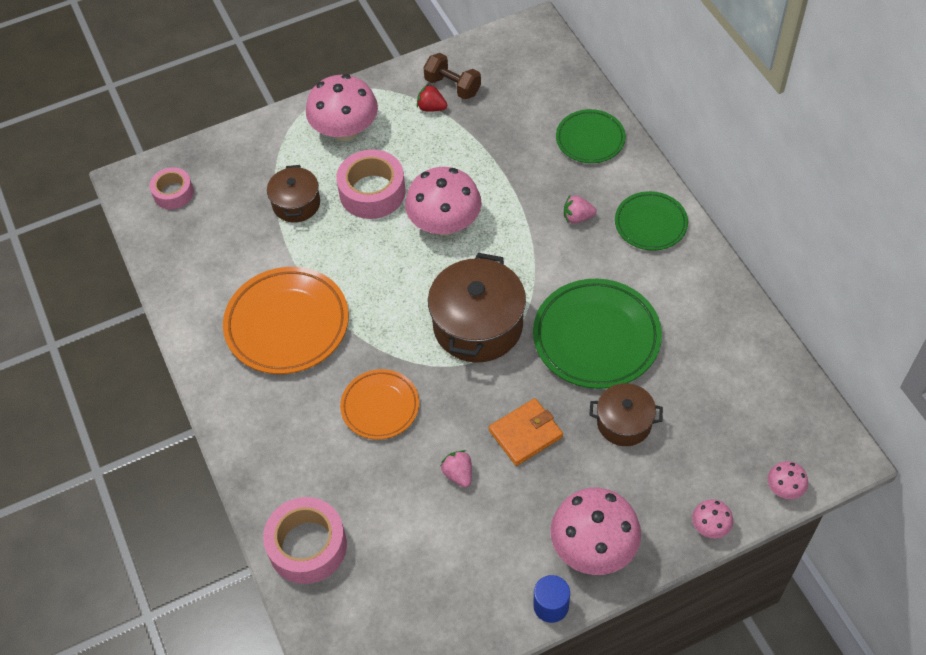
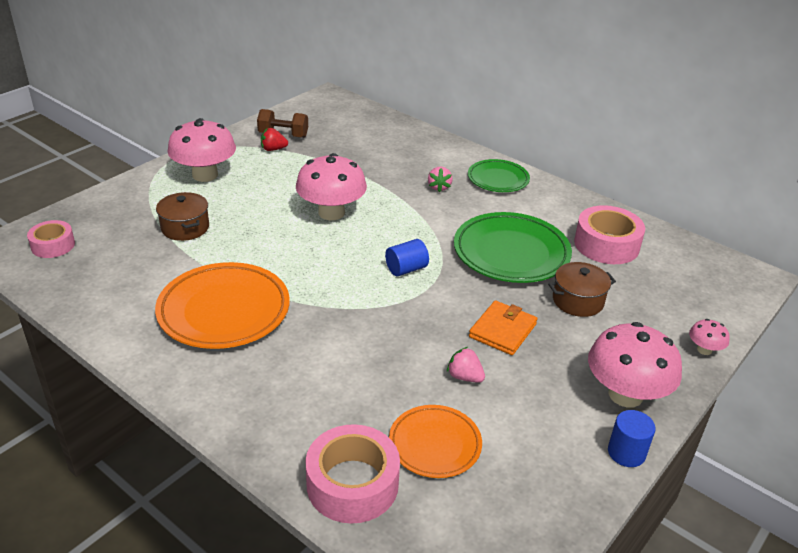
camera: 30 degrees left, 20 degrees down
(372, 192) = (253, 206): pink tape -> pink tape (606, 244)
(380, 407) = (355, 347): orange plate -> orange plate (435, 445)
(478, 325) = (406, 269): brown pot -> blue cylinder
(577, 217) = (439, 187): pink strawberry -> pink strawberry turned 60 degrees counterclockwise
(590, 139) = (415, 144): green plate -> none
(784, 488) = (734, 308): pink mushroom -> none

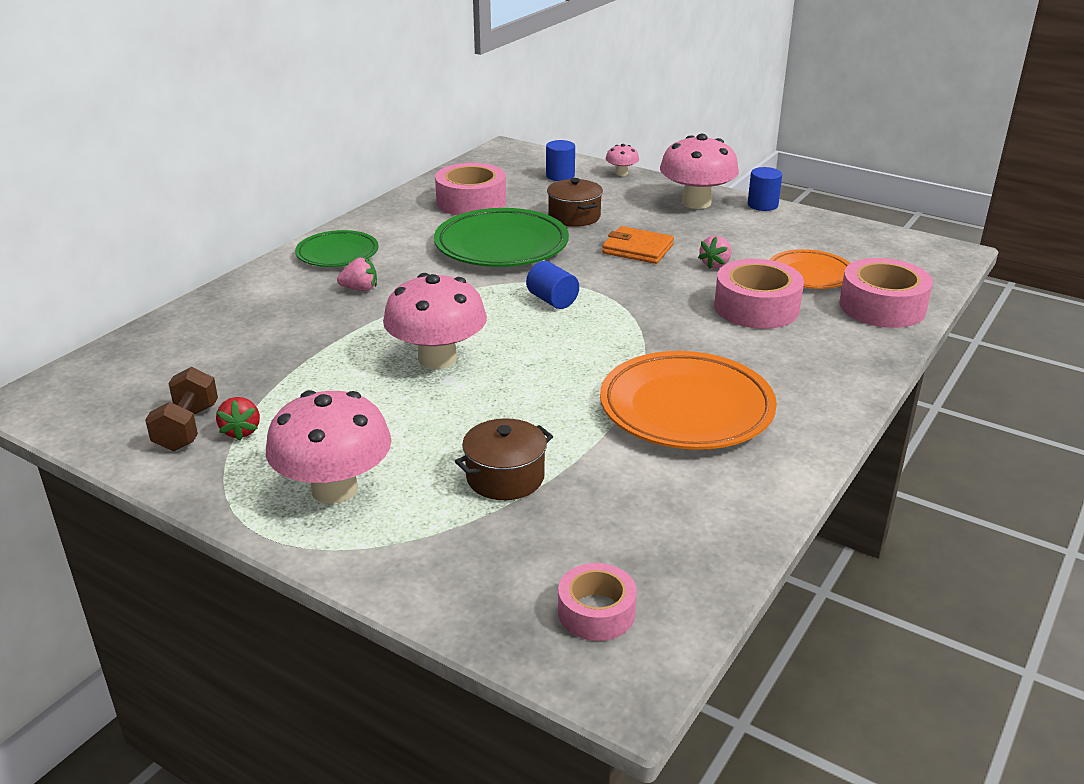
camera: 95 degrees left, 5 degrees down
(370, 385) = (756, 307): none -> pink tape
(684, 304) = (560, 176): none -> blue cylinder

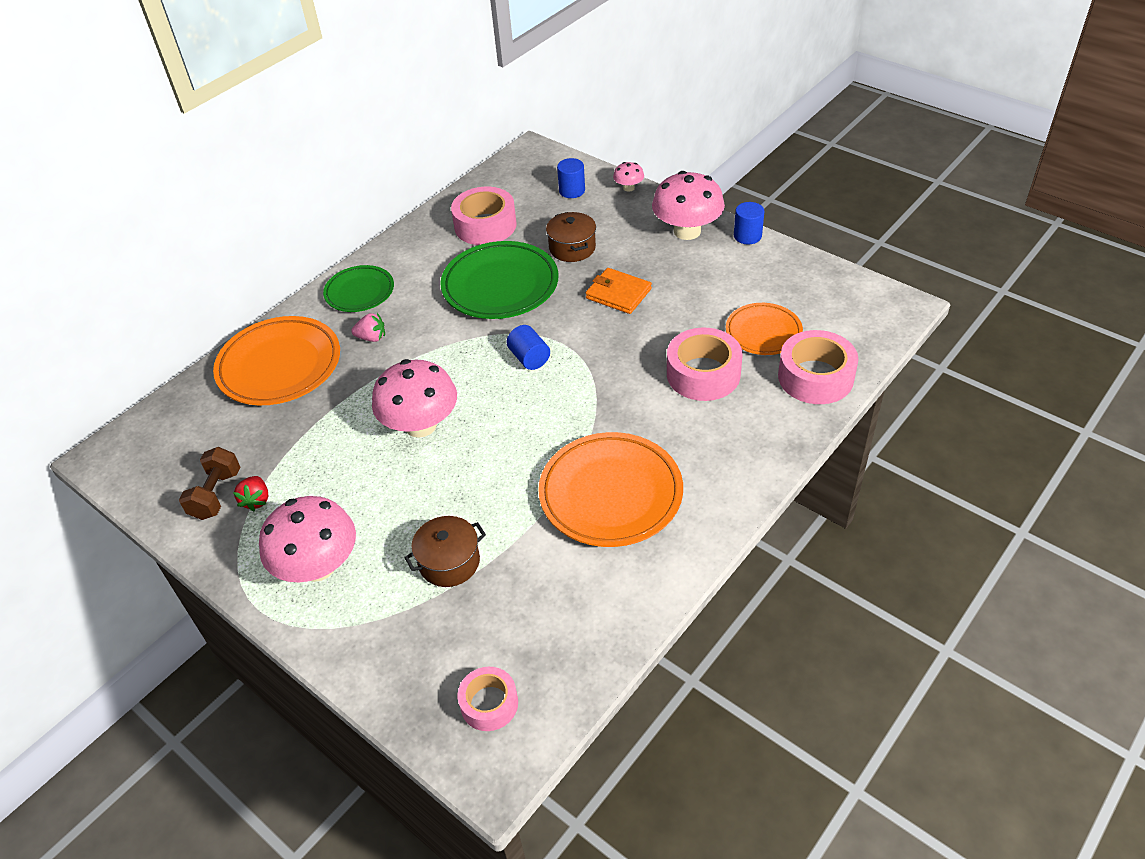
camera: 10 degrees right, 15 degrees up
(251, 315) = (280, 366): none -> orange plate
(715, 264) = (682, 316): pink strawberry -> none

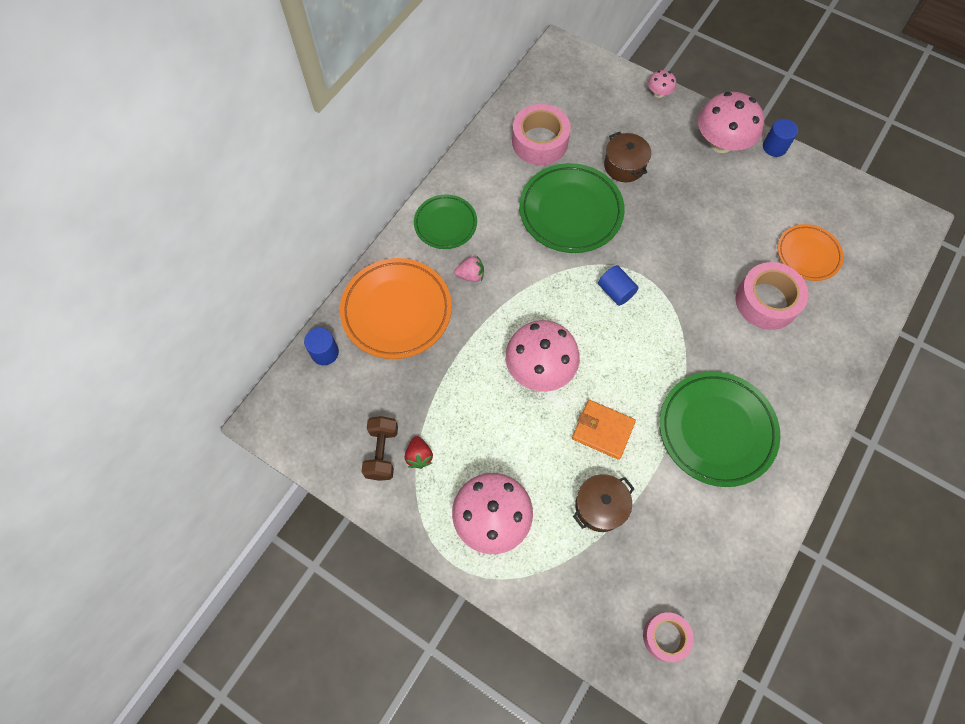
camera: 10 degrees left, 20 degrees up
(572, 191) = (608, 98): blue cylinder -> blue cylinder (325, 352)
(611, 494) = (716, 430): orange plate -> green plate
(618, 293) = (676, 216): orange wallet -> orange wallet (603, 430)
(815, 377) = (859, 300): pink tape -> none

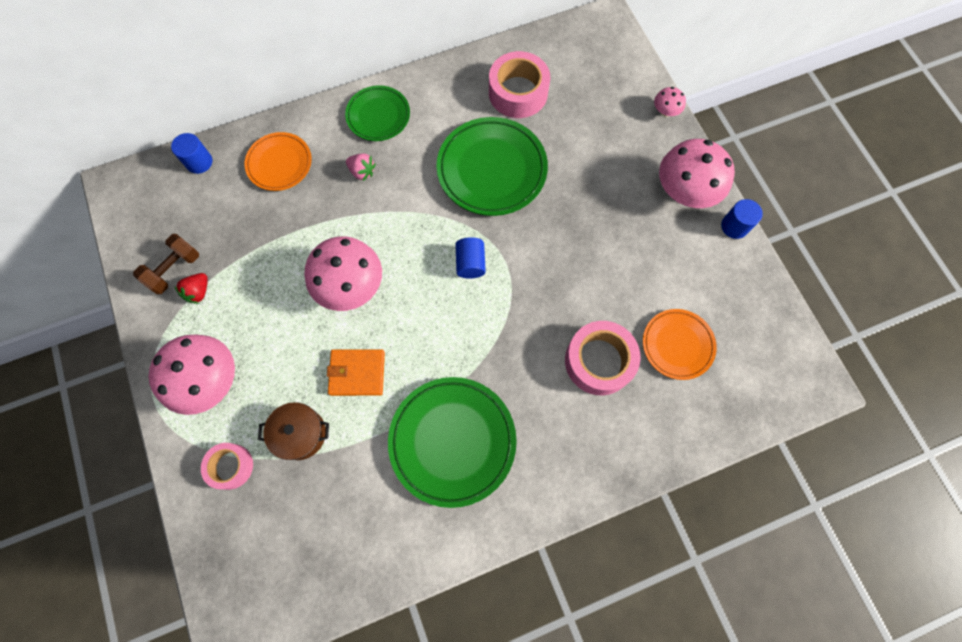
camera: 35 degrees right, 5 degrees up
(396, 311) = (279, 164): orange plate -> orange plate, size x0.60
(603, 430) = (357, 373): orange wallet -> orange wallet turned 60 degrees counterclockwise
(624, 166) = (575, 158): brown pot -> none
(665, 637) = (259, 578): pink tape -> pink tape (230, 466)

